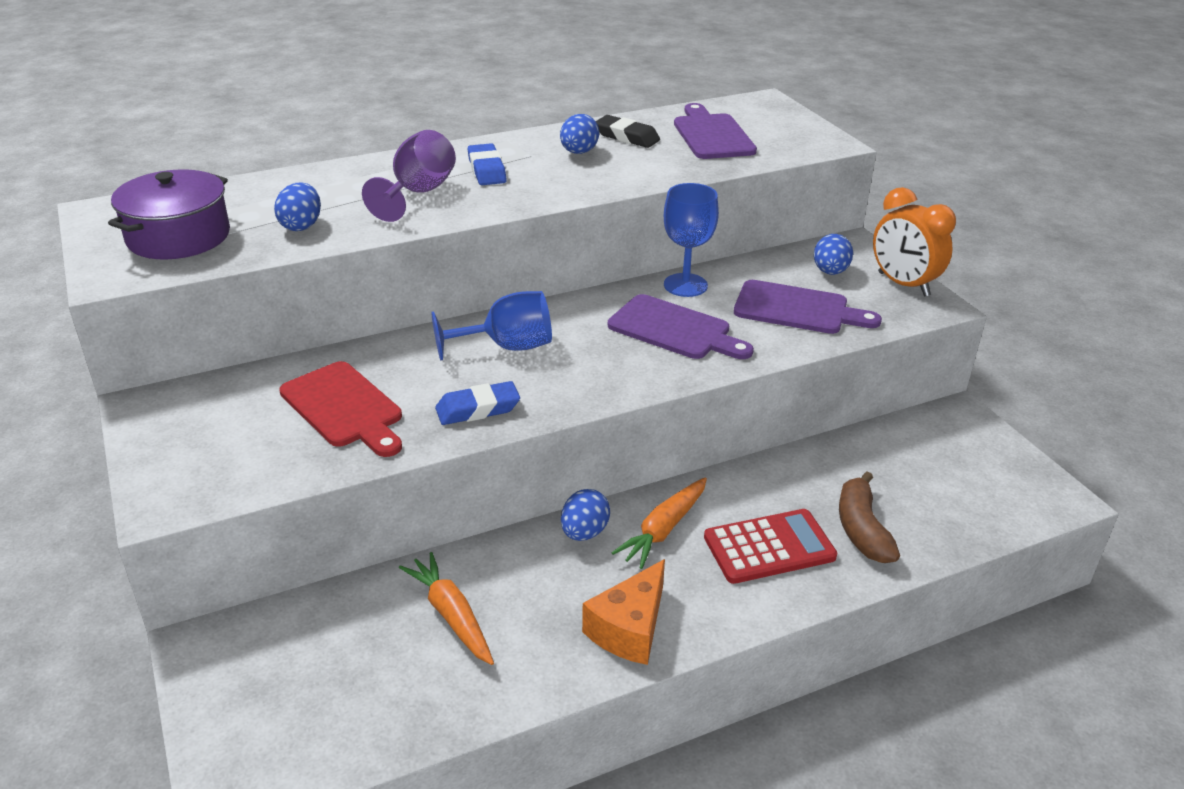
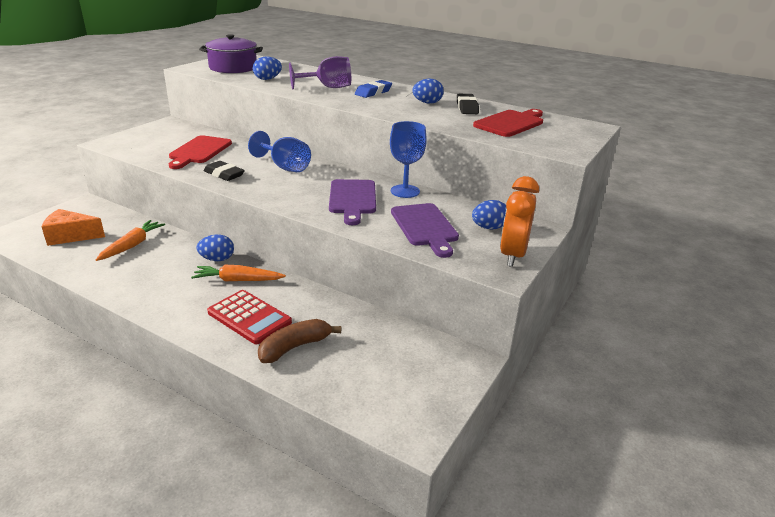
camera: 55 degrees right, 5 degrees down
(478, 409) = (224, 174): blue eraser -> black eraser
(629, 629) = (150, 292): orange cheese -> orange cheese (70, 236)
(711, 135) = (510, 123): purple cutting board -> red cutting board

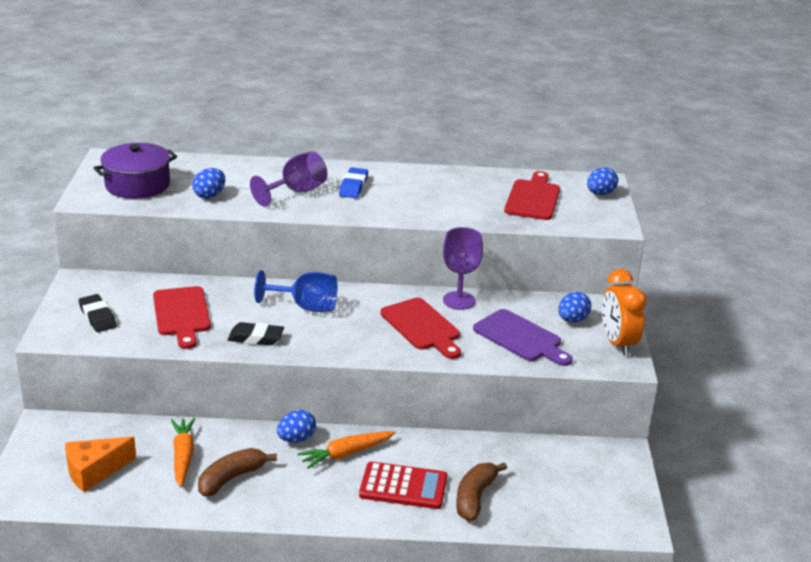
camera: 30 degrees left, 0 degrees up
(141, 268) = (231, 478): none -> brown banana
(352, 199) = (422, 327): purple cutting board -> red cutting board
(405, 191) = (459, 300): blue goblet -> purple goblet
(427, 103) = (426, 189): blue egg -> blue egg (600, 194)
(467, 107) = (471, 185): black eraser -> black eraser (97, 317)

